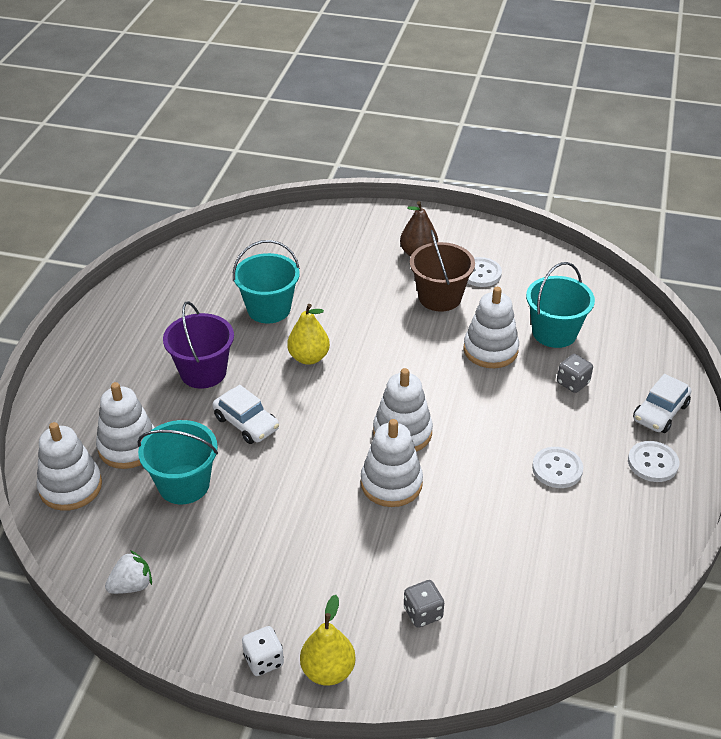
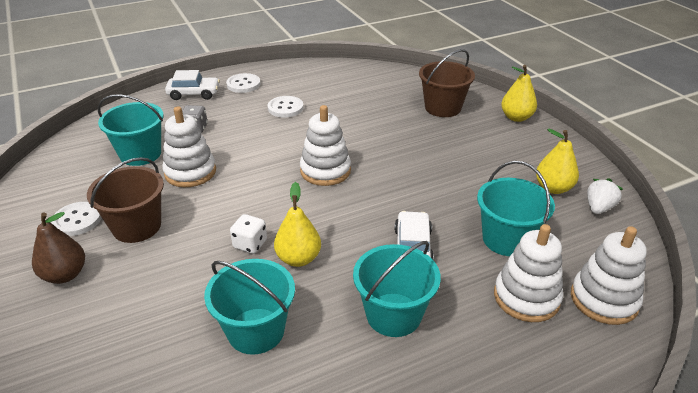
camera: 130 degrees left, 5 degrees down
(132, 585) = (598, 208): white strawberry -> white strawberry turned 105 degrees clockwise
(192, 578) = (553, 188): none -> yellow pear
(203, 372) = (393, 315): purple bucket -> turquoise bucket
(263, 660) = (546, 137): white dice -> white dice (250, 244)
(391, 483) = (375, 154): white stacking toy -> none
(423, 613) = (442, 108): grey dice -> brown bucket

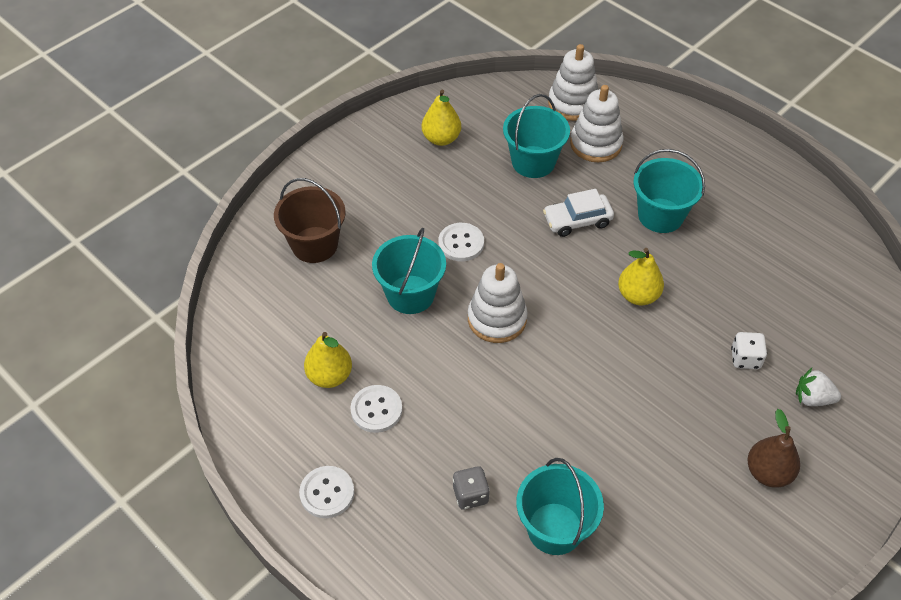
camera: 110 degrees left, 15 degrees up
(77, 220) = (698, 516): white button -> white button (461, 243)
(137, 226) = (674, 450): brown bucket -> none
(190, 172) = (563, 449): white stacking toy -> none
(194, 94) = (379, 549): white car -> none
(250, 244) = (641, 339): white dice -> white dice (745, 358)
(256, 331) = (730, 294): turquoise bucket -> turquoise bucket (410, 294)
(516, 117) = (314, 177): yellow pear -> yellow pear (330, 376)
(598, 208) = (458, 109): white strawberry -> white strawberry (812, 398)

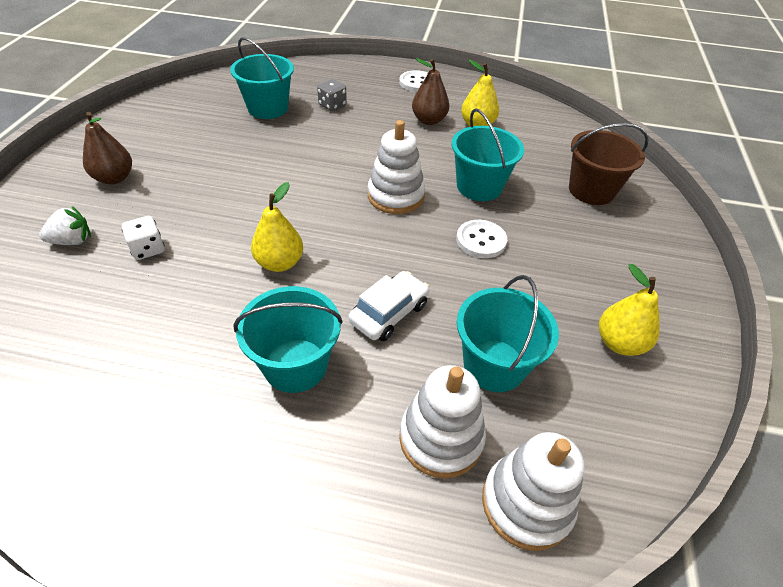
camera: 145 degrees right, 5 degrees down
(376, 410) = (429, 120): white button -> brown pear

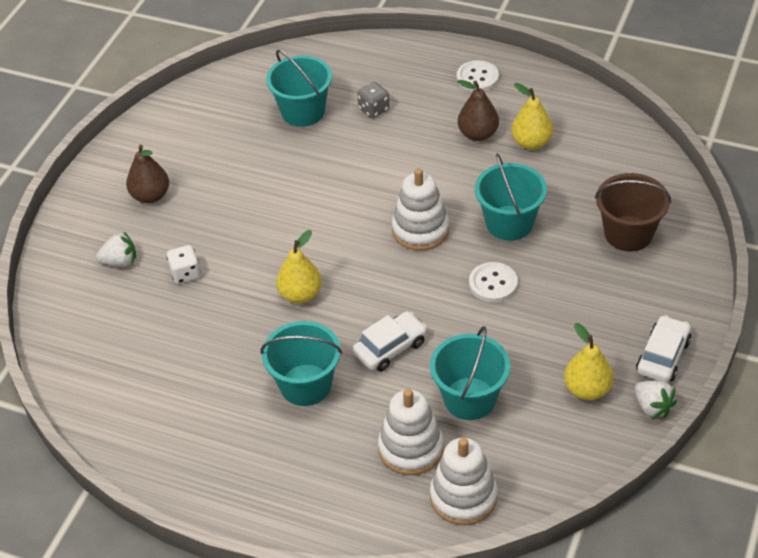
camera: 15 degrees right, 0 degrees up
(679, 301) = (663, 356): none -> white car
(697, 357) = (652, 407): none -> white strawberry

